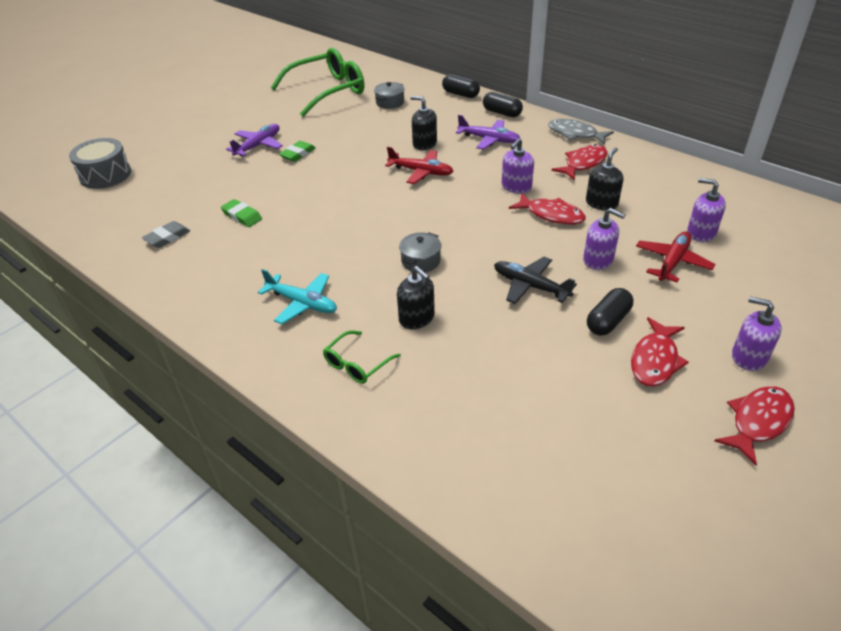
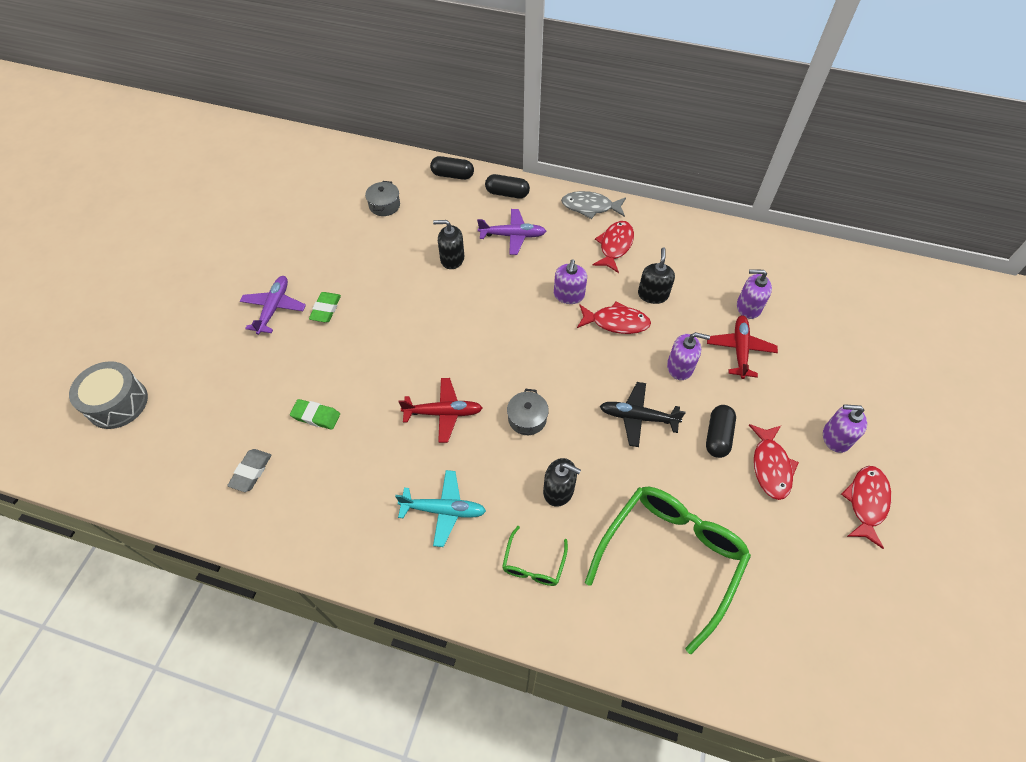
camera: 25 degrees left, 15 degrees up
(328, 91) = (306, 203): green glasses -> green glasses (671, 557)
(421, 172) = (468, 300): red plane -> red plane (443, 413)

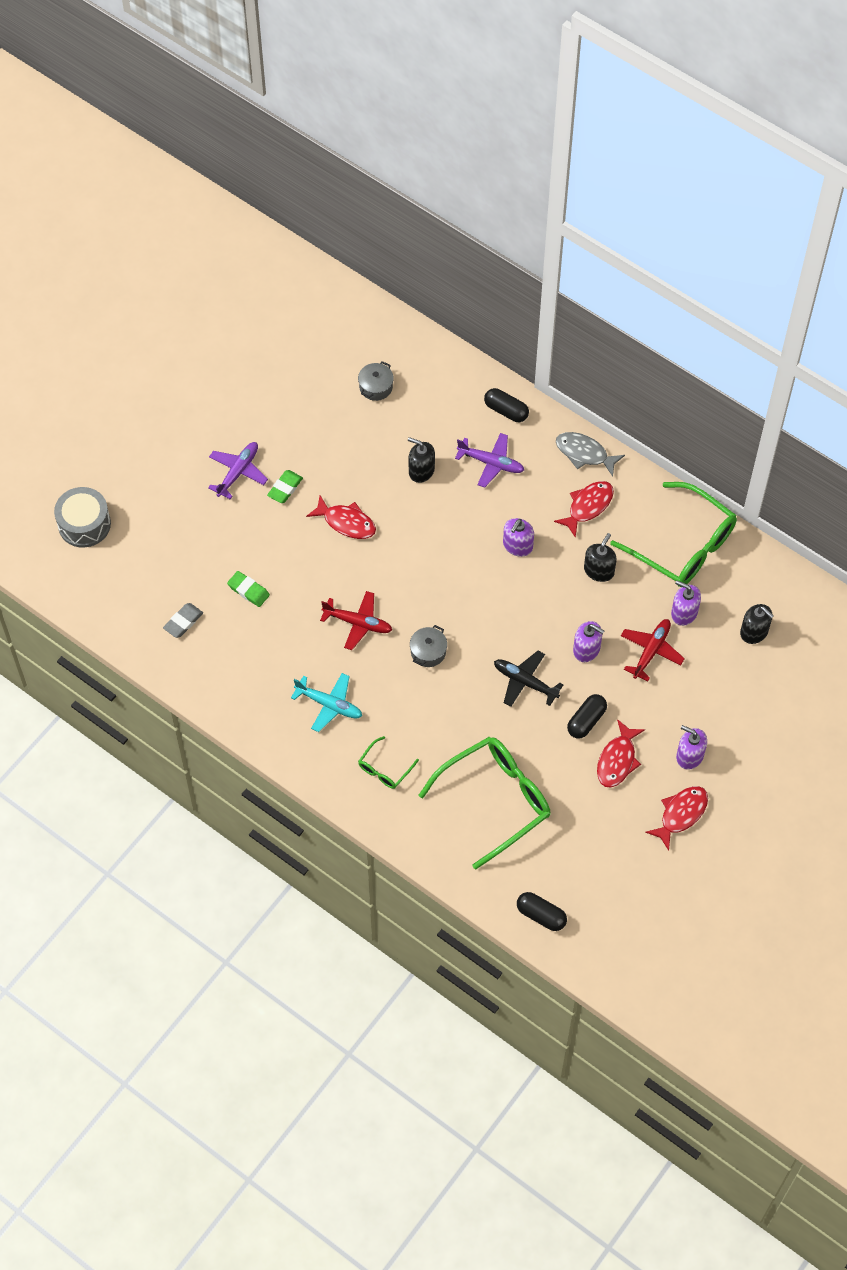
camera: 20 degrees right, 5 degrees up
(452, 175) = (458, 370): black capsule -> black capsule (541, 915)
(558, 490) = (429, 720): black soap dispenser -> black soap dispenser (754, 632)
(616, 322) = (549, 587): red fish -> red fish (346, 522)
(714, 253) = (683, 546): none -> green glasses

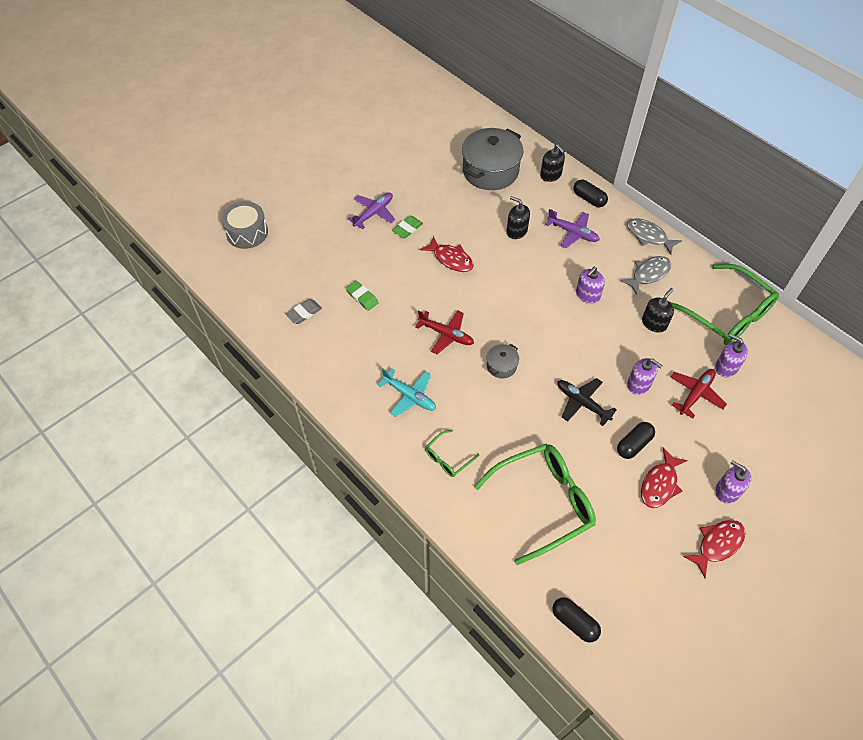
camera: 10 degrees right, 5 degrees down
(376, 387) = (490, 171): grey pot -> grey pot, size x2.20
(588, 506) = (648, 274): red fish -> grey fish
(754, 632) = (788, 391): black soap dispenser -> black soap dispenser (550, 175)

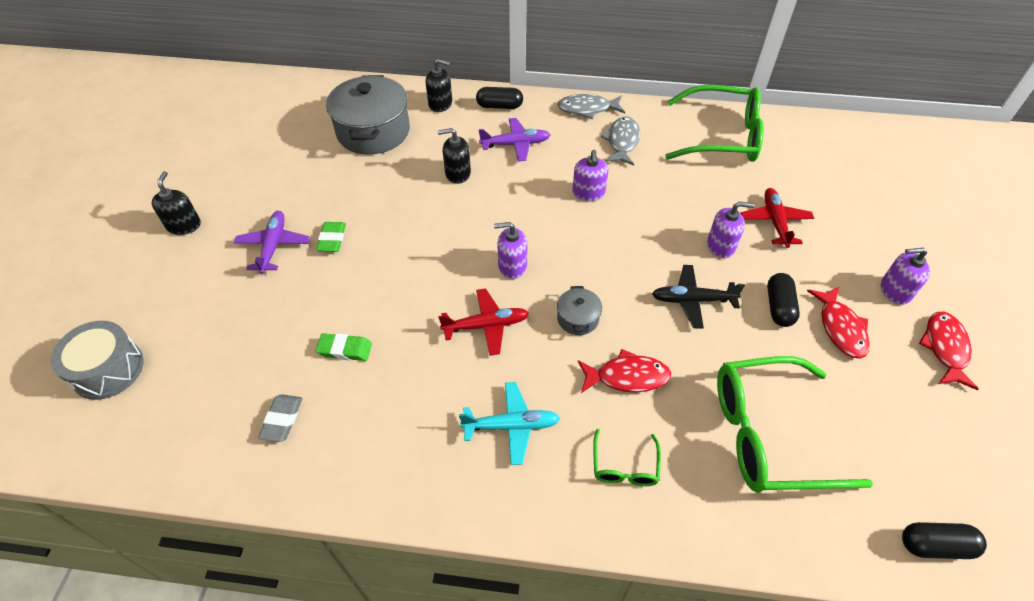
camera: 40 degrees left, 5 degrees down
(451, 259) = (413, 242): red fish -> red fish (627, 376)
(544, 502) = (768, 434): green glasses -> green glasses turned 120 degrees counterclockwise
(654, 323) = (673, 181): black soap dispenser -> black soap dispenser (184, 225)
(726, 367) = (771, 181): purple soap dispenser -> purple soap dispenser (512, 266)

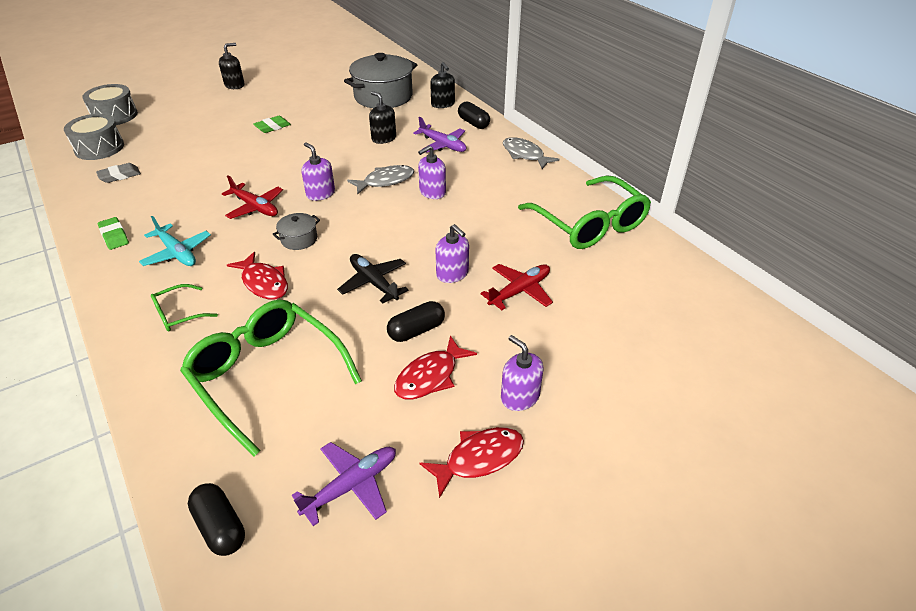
camera: 50 degrees right, 10 degrees down
(181, 416) = (99, 148): none -> grey drum
(273, 246) = (247, 114): purple plane -> purple plane (351, 486)
(345, 349) = (188, 170): green eraser -> green eraser (114, 236)
(622, 141) = (510, 183): grey fish -> grey fish (385, 181)

